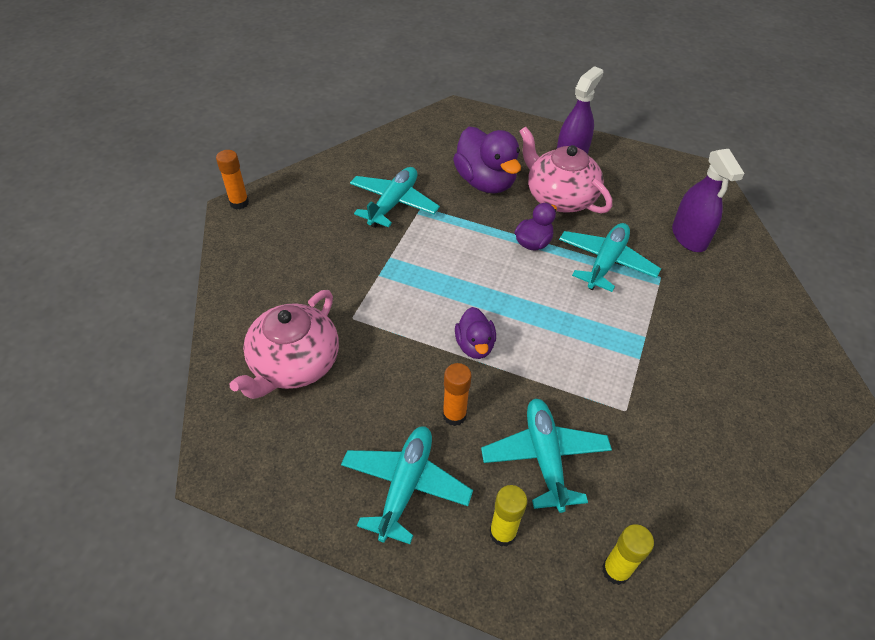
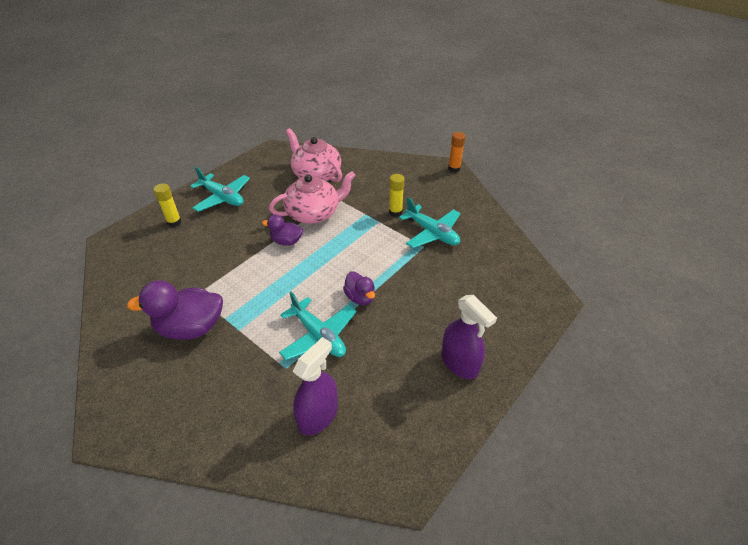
camera: 110 degrees right, 5 degrees down
(454, 415) = (247, 222): orange glue stick -> none
(485, 182) = (442, 290): purple duck -> purple duck (191, 327)
(545, 457) = (197, 248): turquoise plane -> none
(559, 197) = (407, 334): pink teapot -> pink teapot (314, 213)
(616, 570) = (123, 255): yellow glue stick -> yellow glue stick (395, 212)
(689, 237) = (318, 415): purple spray bottle -> purple spray bottle turned 120 degrees clockwise

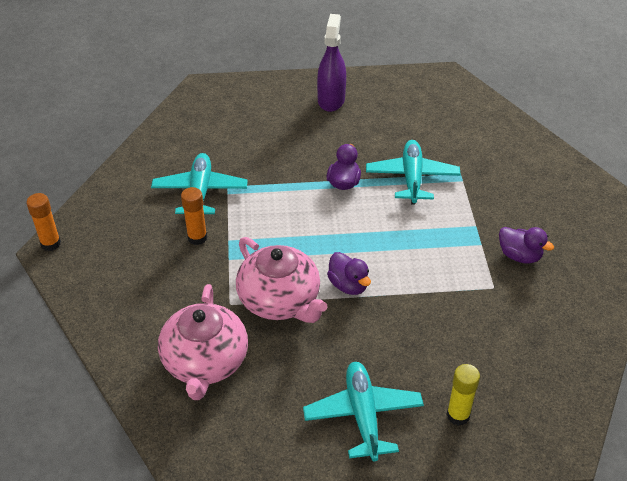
camera: 135 degrees left, 0 degrees up
(191, 327) = (519, 256): purple duck -> purple duck, size x0.56
(314, 213) = (280, 300): pink teapot -> pink teapot turned 150 degrees counterclockwise
(318, 415) = (464, 133): purple spray bottle -> none
(395, 212) = (197, 238): yellow glue stick -> orange glue stick

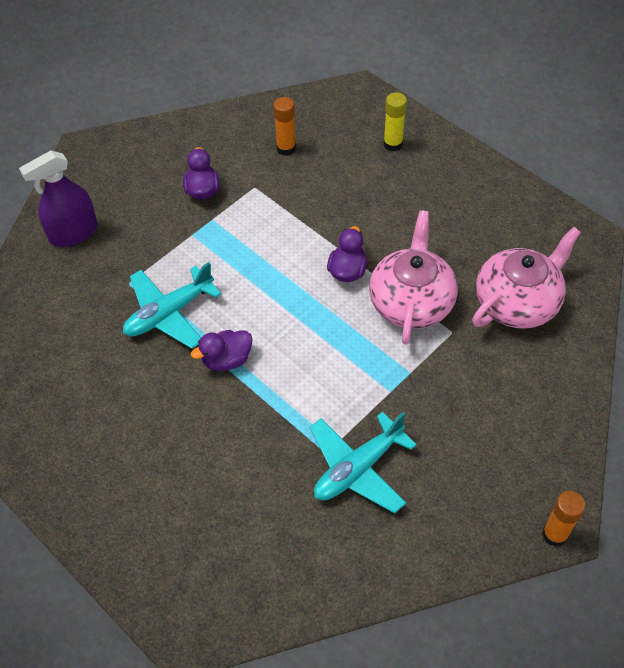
camera: 130 degrees left, 10 degrees up
(197, 238) = (414, 417): orange glue stick -> orange glue stick (286, 148)
(331, 100) = (96, 470): purple spray bottle -> purple spray bottle (73, 233)
(363, 415) = (449, 187): turquoise plane -> none

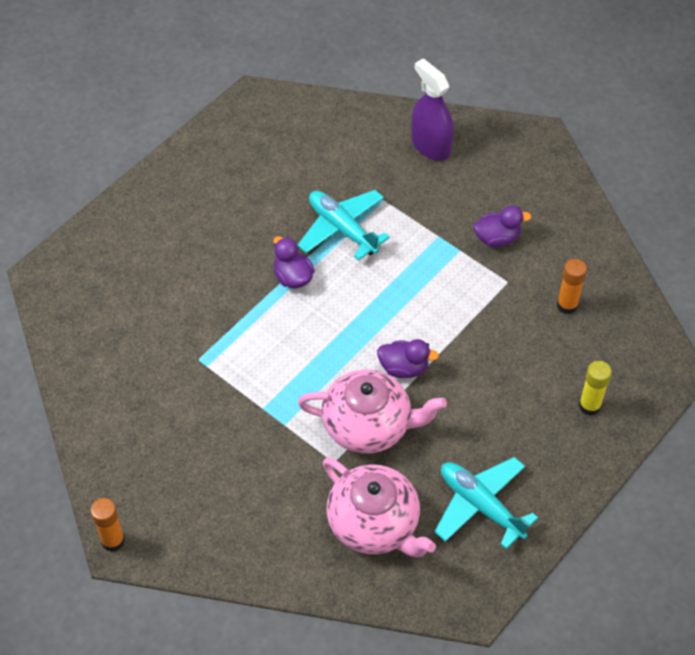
camera: 85 degrees right, 0 degrees up
(358, 468) = (182, 384): turquoise plane -> turquoise plane (481, 505)

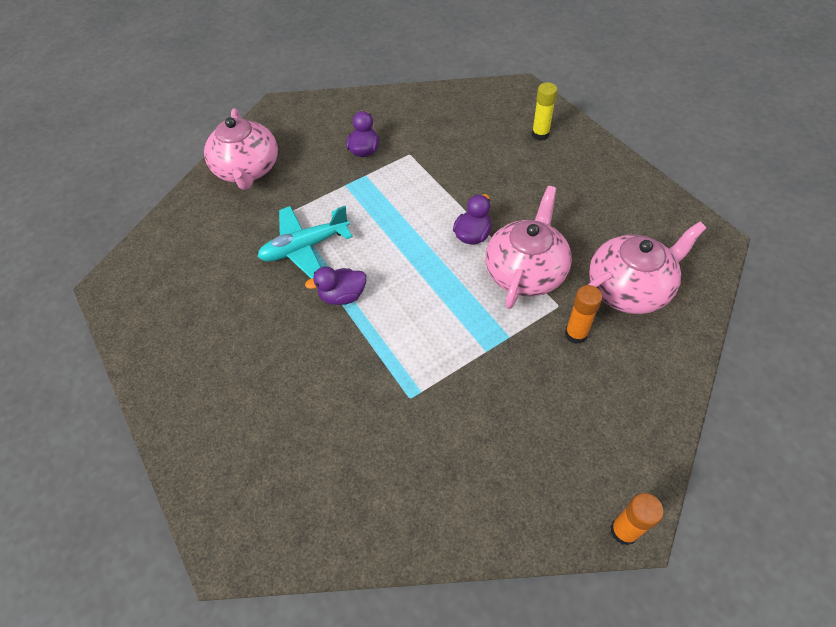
camera: 70 degrees left, 0 degrees up
(430, 145) = (248, 170): purple spray bottle -> pink teapot
(481, 505) = (620, 215): turquoise plane -> none
(567, 305) = (445, 126): orange glue stick -> orange glue stick (576, 334)

